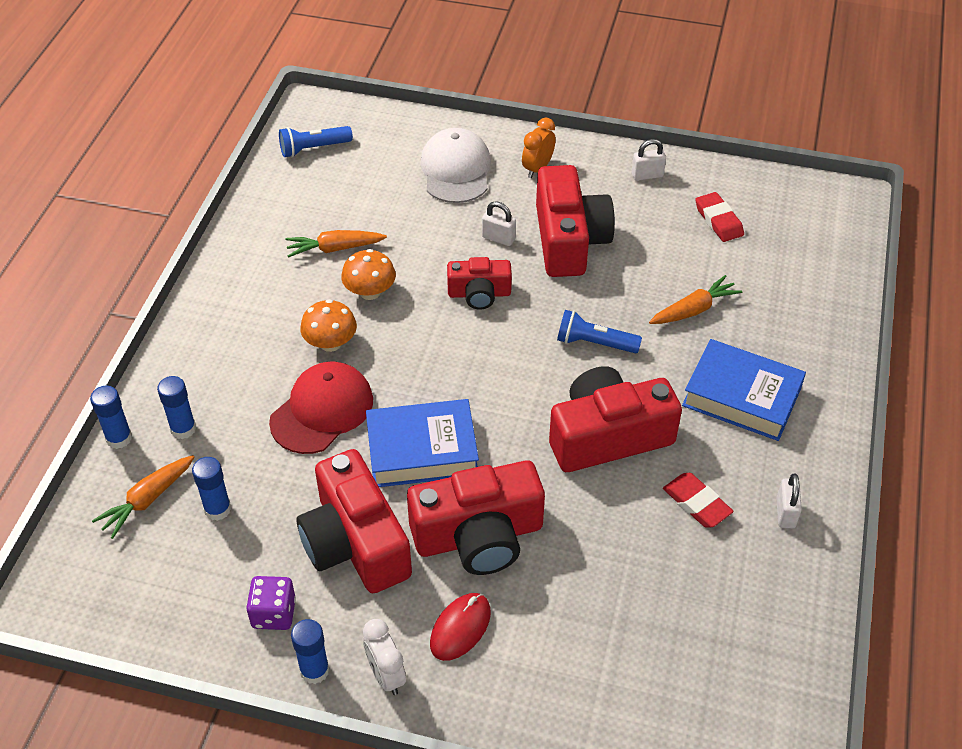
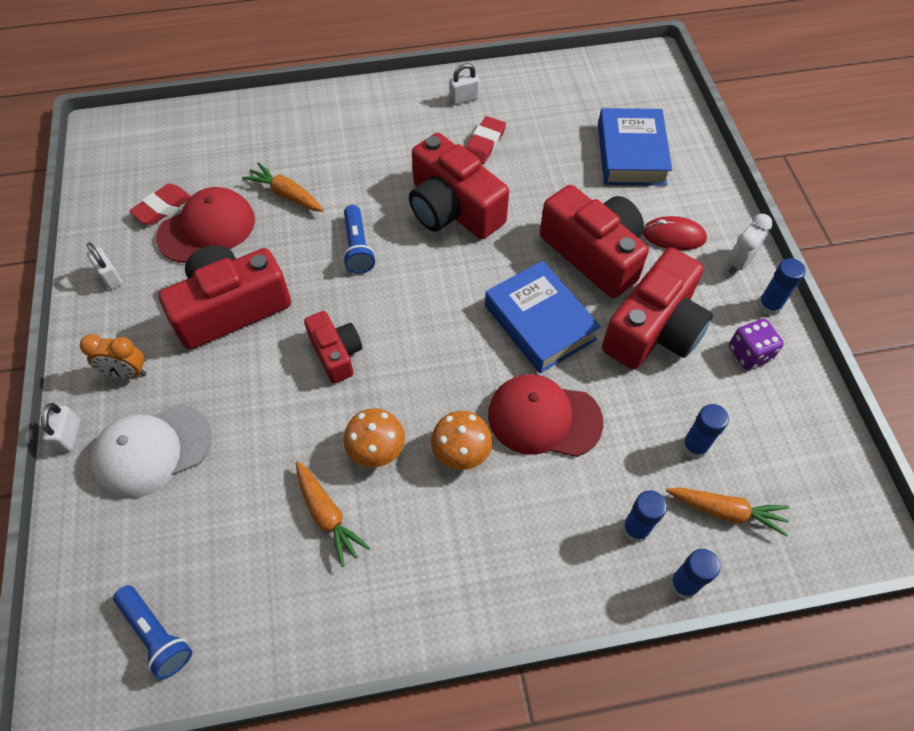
camera: 115 degrees left, 10 degrees up
(498, 238) = (251, 367): white padlock -> white padlock (69, 436)
(675, 244) = (207, 228): none -> red cap
(741, 397) = (369, 144): blue book -> blue book (631, 154)

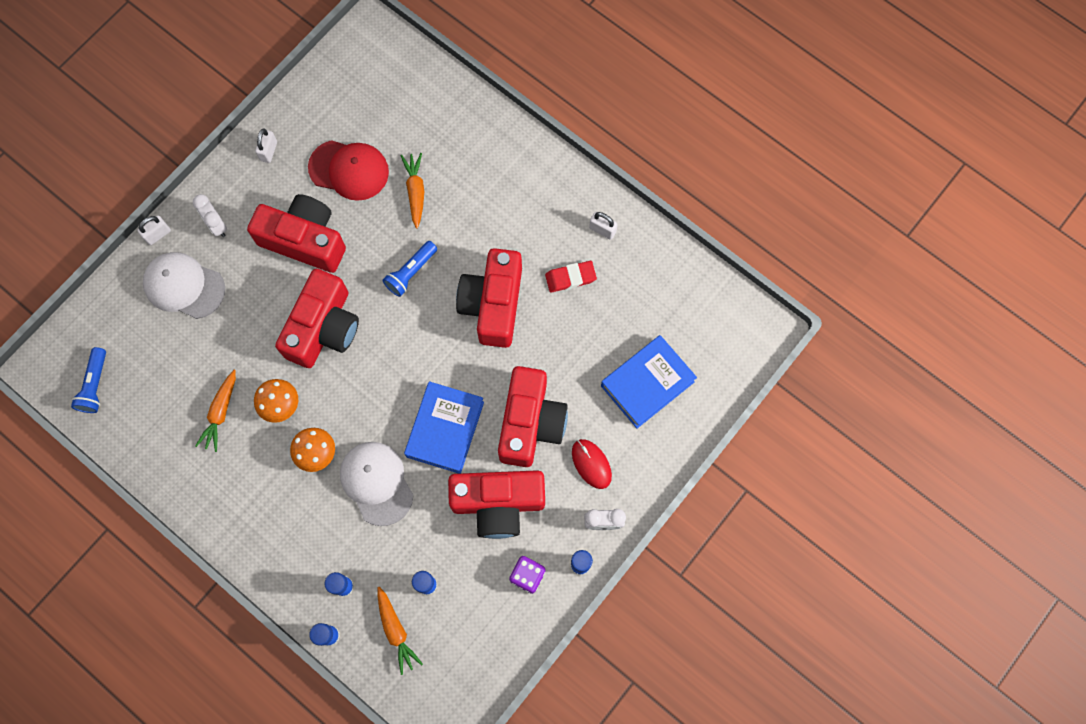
camera: 50 degrees right, 15 degrees up
(127, 373) = (217, 225): orange clock -> white clock
(162, 207) = (342, 128): red eraser -> none
(336, 353) = (323, 328): red camera -> red camera, size x1.77
(544, 418) = (376, 483): red cap -> white cap

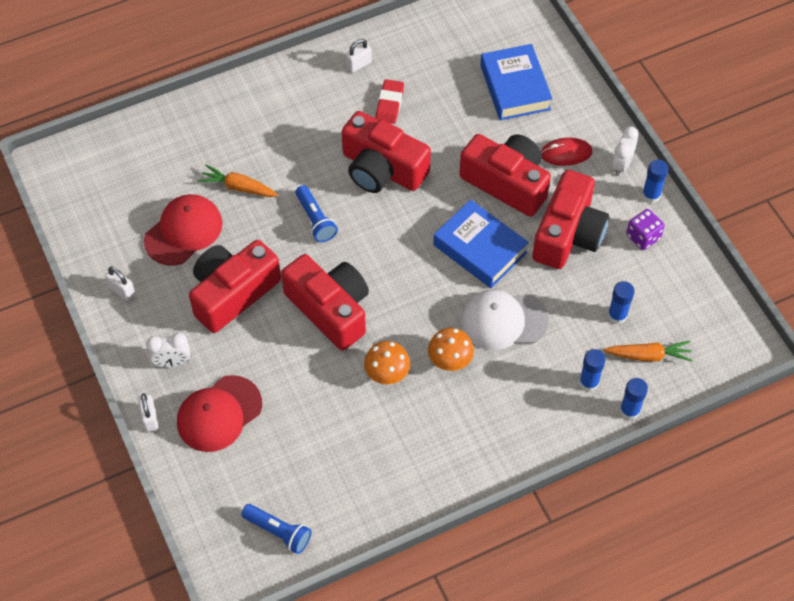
camera: 65 degrees left, 15 degrees down
(184, 286) = (219, 414): white cap -> red cap
(220, 413) = (368, 427): orange carrot -> none

